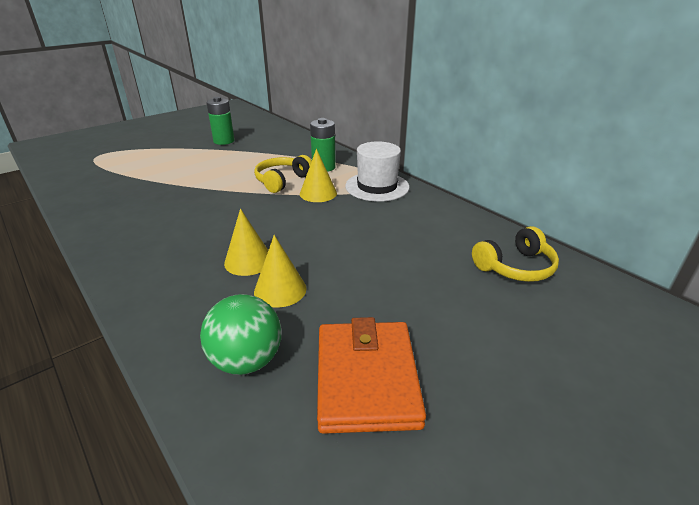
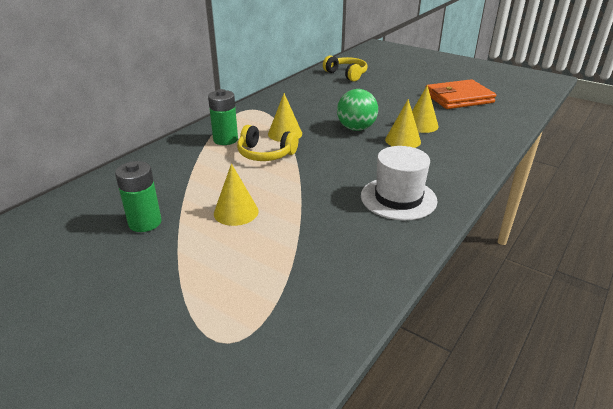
camera: 105 degrees left, 0 degrees up
(205, 164) = (236, 212): none -> yellow cone
(246, 360) = (479, 123): green ball -> green ball (356, 128)
(377, 186) = (261, 113): white hat -> white hat (398, 198)

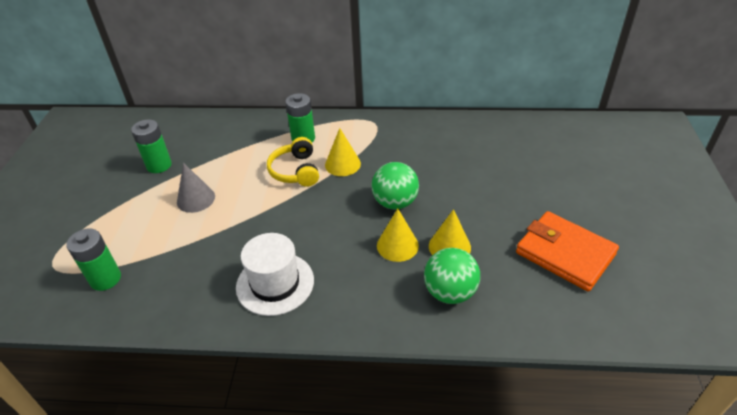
camera: 60 degrees right, 10 degrees up
(236, 212) = (196, 199): yellow cone -> grey cone
(298, 298) = (105, 279): none -> green battery
(346, 74) = (529, 140): yellow headphones -> none
(464, 137) = (450, 292): none -> green ball

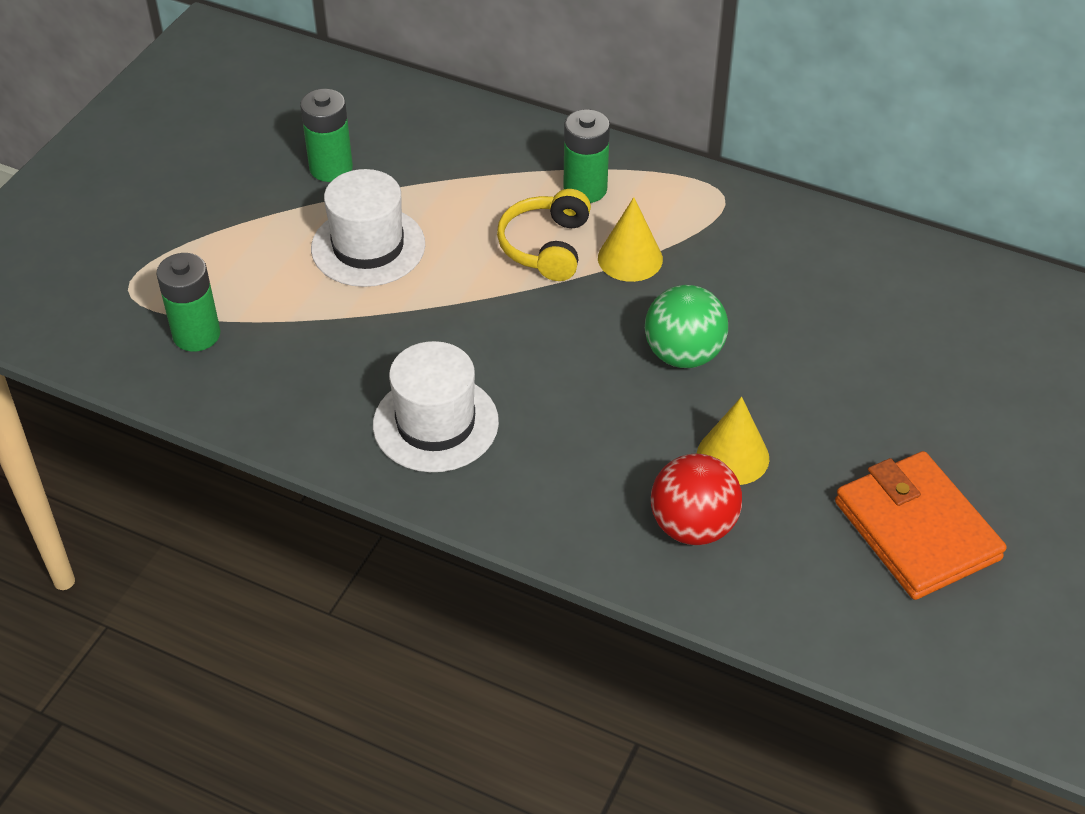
camera: 20 degrees right, 5 degrees up
(196, 199) = (368, 246): grey cone -> white hat
(397, 245) = (650, 427): yellow cone -> none
(450, 292) = (693, 526): green ball -> red ball

